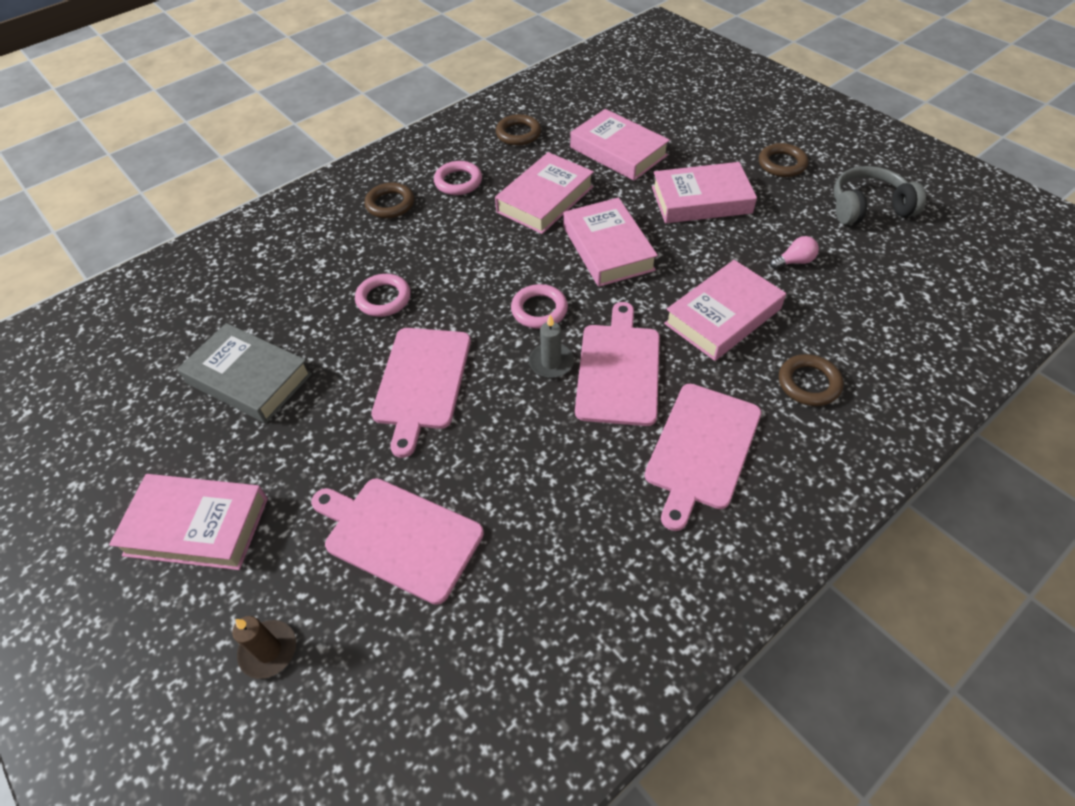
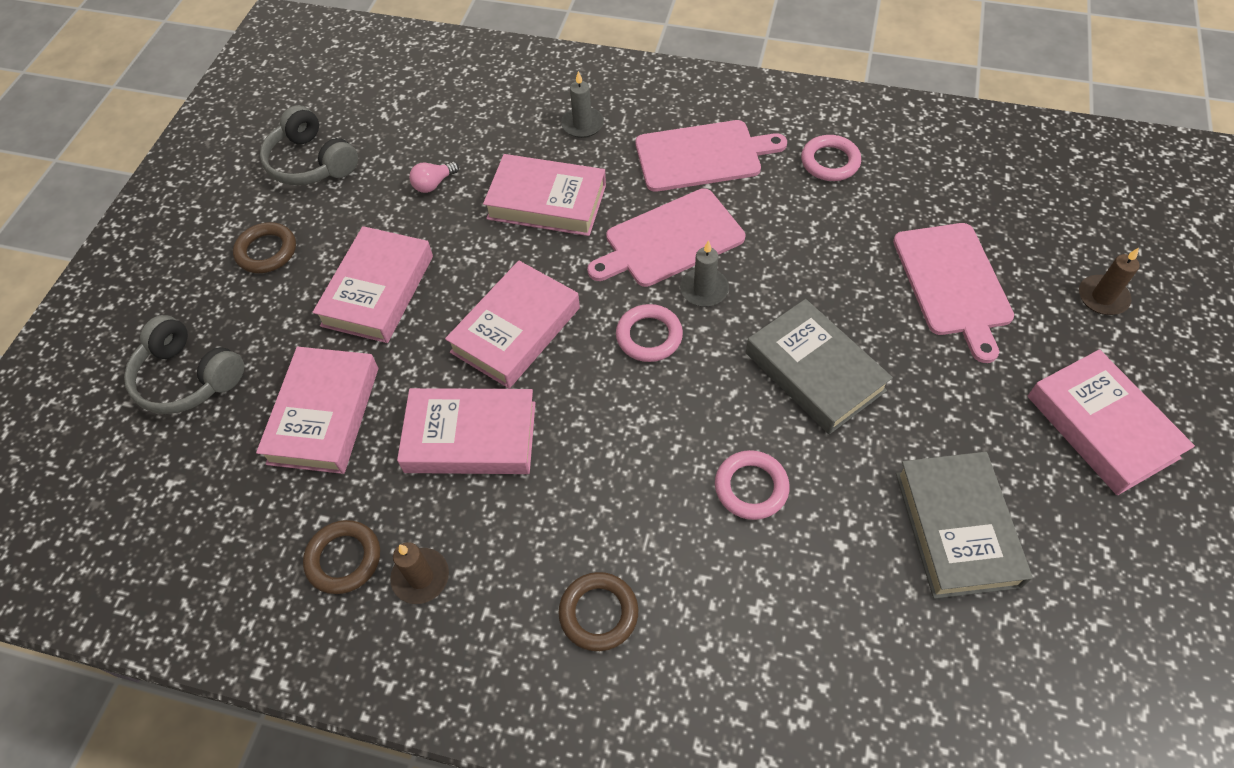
camera: 125 degrees left, 5 degrees up
(422, 382) = (814, 372): pink cutting board -> grey book
(458, 182) = (498, 561): pink ring -> pink ring (830, 162)
(480, 154) = (421, 577): none -> brown candle
(694, 112) = (188, 377): none -> grey headphones
(701, 200) = (378, 290): pink book -> pink book turned 60 degrees clockwise
(794, 261) = (434, 184): pink light bulb -> pink light bulb turned 75 degrees counterclockwise
(809, 383) = (582, 124): brown ring -> grey candle

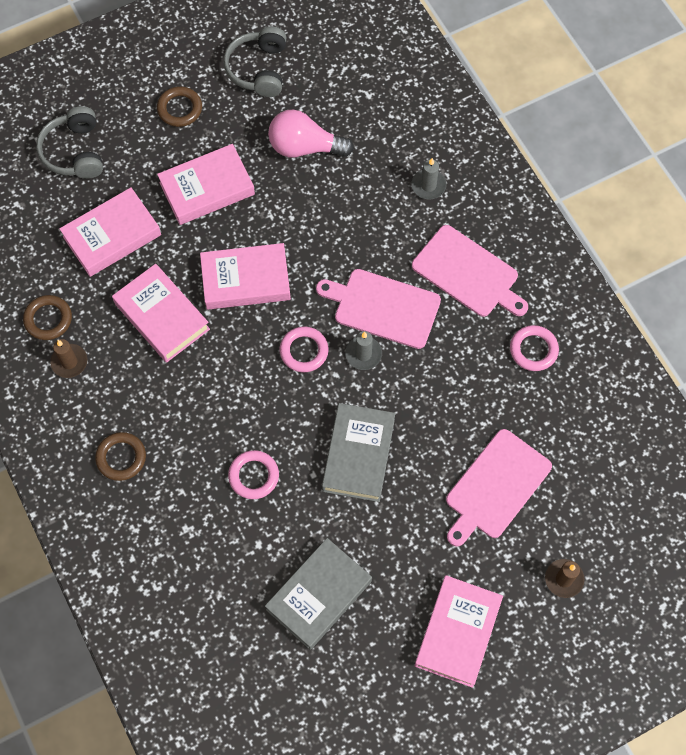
camera: 45 degrees right, 10 degrees up
(434, 184) = (305, 147): pink light bulb -> pink light bulb, size x2.06
(547, 202) = (349, 218): pink book -> none

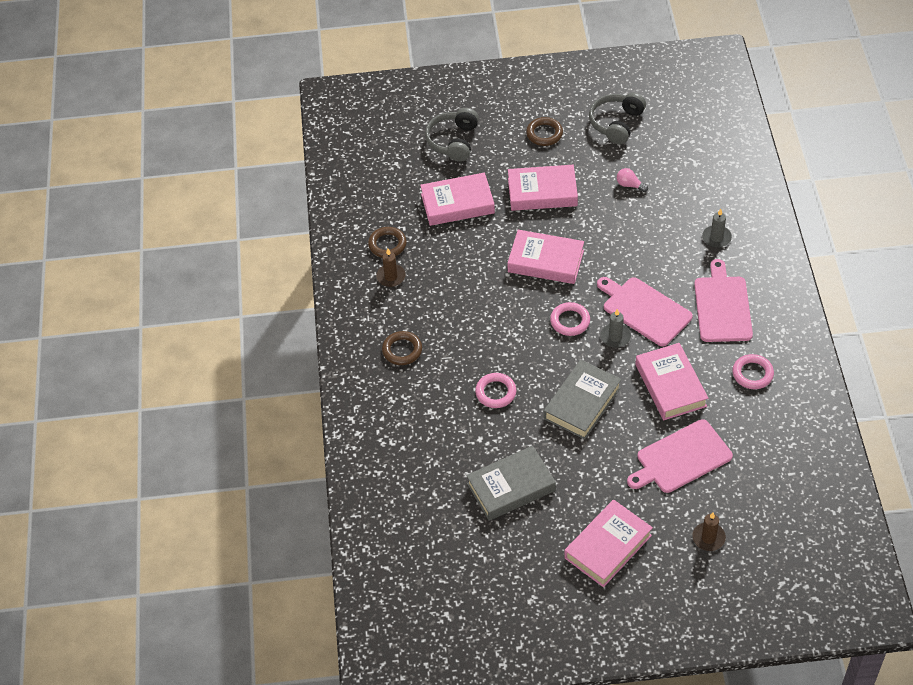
camera: 25 degrees right, 15 degrees down
(162, 316) = (472, 267): pink book -> pink book (670, 385)
(305, 147) = (629, 185): pink light bulb -> pink light bulb, size x0.49
(468, 273) = (722, 306): pink cutting board -> pink cutting board turned 150 degrees counterclockwise

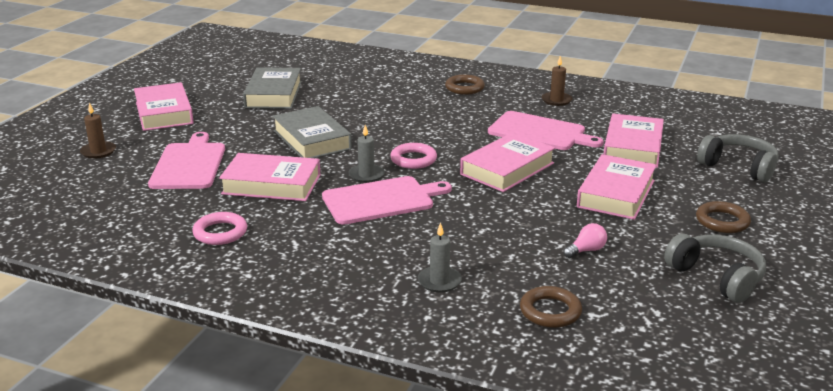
camera: 115 degrees right, 25 degrees down
(387, 244) = (600, 107): brown ring -> brown ring (550, 311)
(495, 392) = (373, 110): pink ring -> none
(722, 306) = (330, 247): pink cutting board -> pink cutting board (540, 132)

